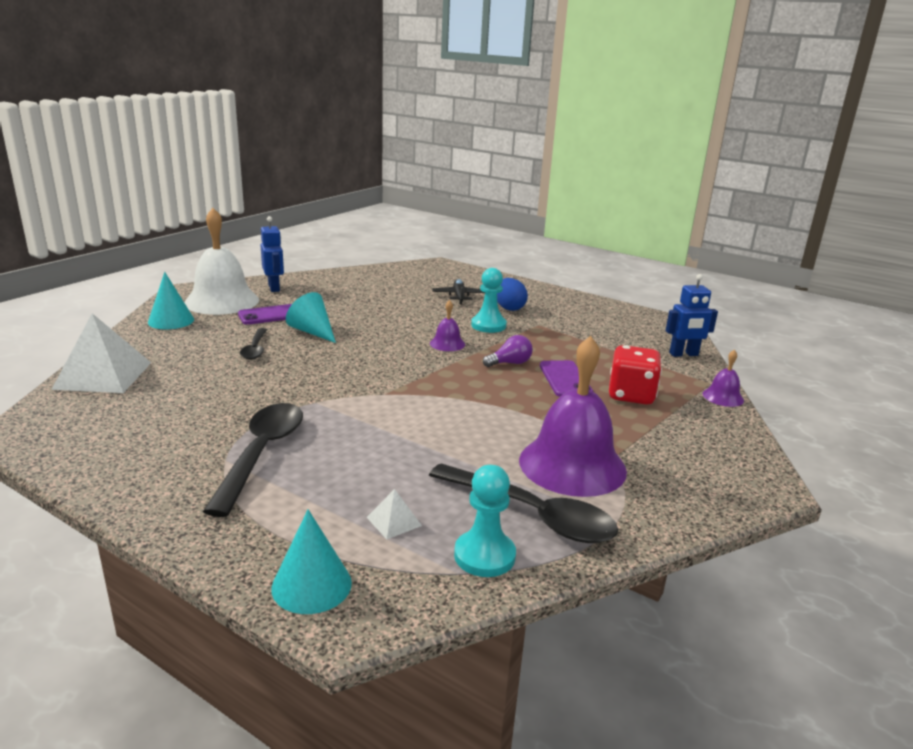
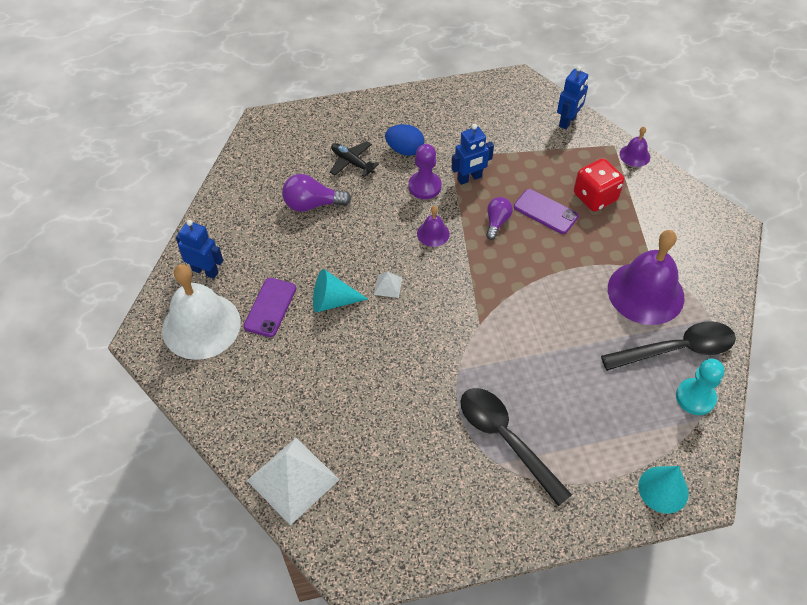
camera: 45 degrees left, 30 degrees up
(171, 321) = (214, 384): turquoise cone -> none
(255, 349) = (332, 356): black spoon -> none
(394, 297) = (312, 204): none -> purple light bulb
(394, 521) = (634, 417): white pyramid -> white pyramid (388, 286)
(488, 325) = (424, 186): turquoise pawn -> purple pawn
(532, 338) = (469, 178): none -> blue robot

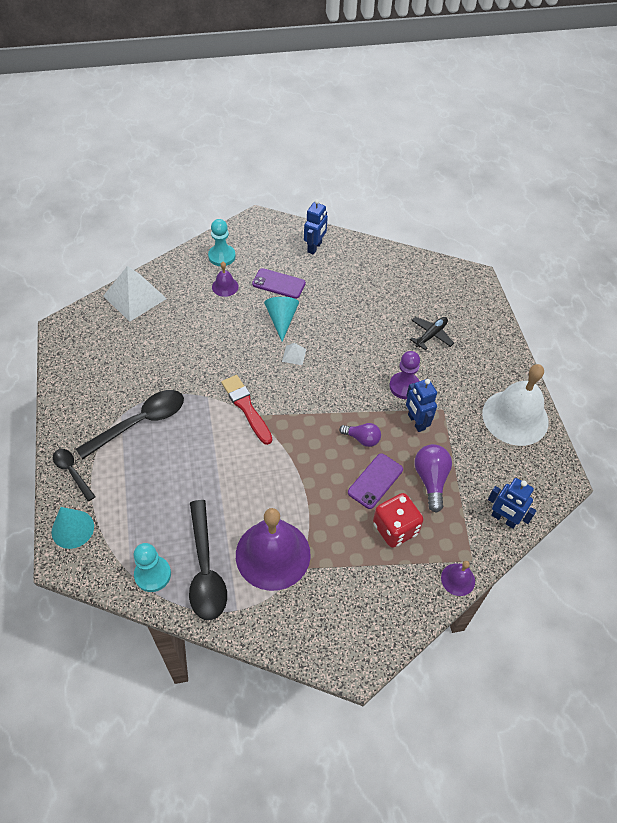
camera: 90 degrees right, 0 degrees up
(201, 325) = (266, 247): white bell -> white bell (515, 417)
(216, 377) = (222, 256): none -> turquoise pawn
(312, 204) = (381, 308): purple light bulb -> purple light bulb (431, 480)
(405, 150) = (449, 374): blue egg -> none
(433, 233) = (349, 389): purple bell -> purple bell (225, 286)
(469, 329) = (246, 407): none -> red brush
(589, 505) = (72, 472): none -> black spoon

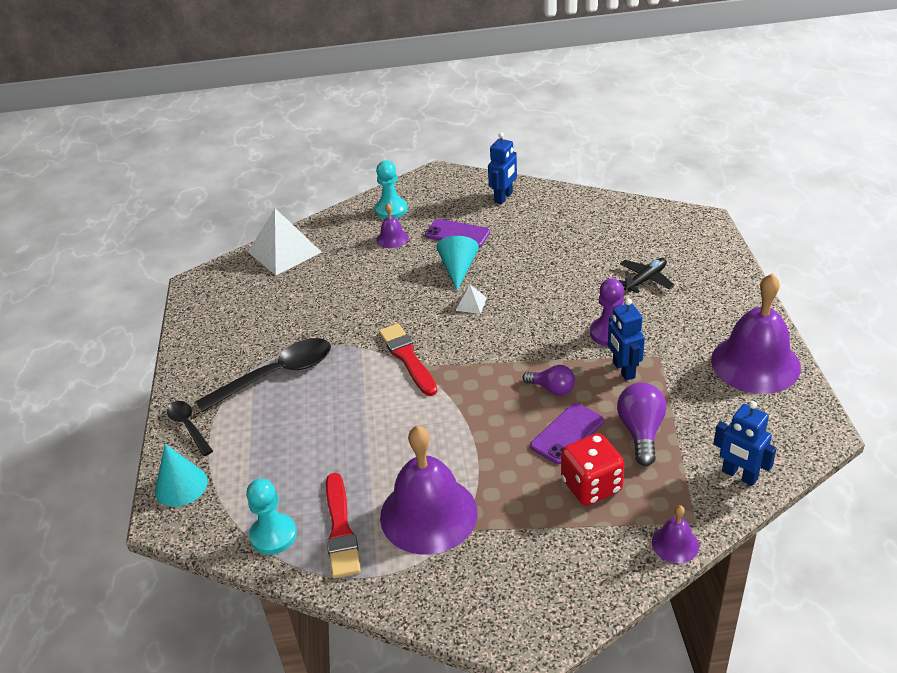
camera: 10 degrees right, 15 degrees down
(205, 569) = (340, 529): black spoon -> red brush
(515, 417) = (755, 363): white bell -> purple bell

